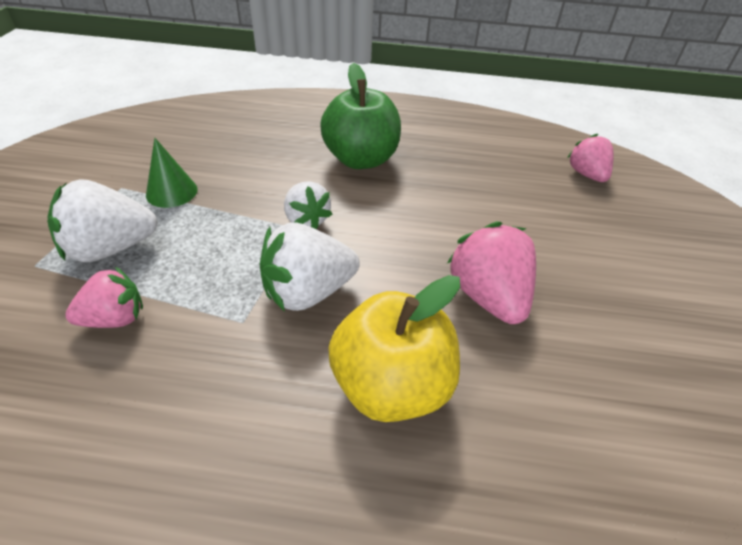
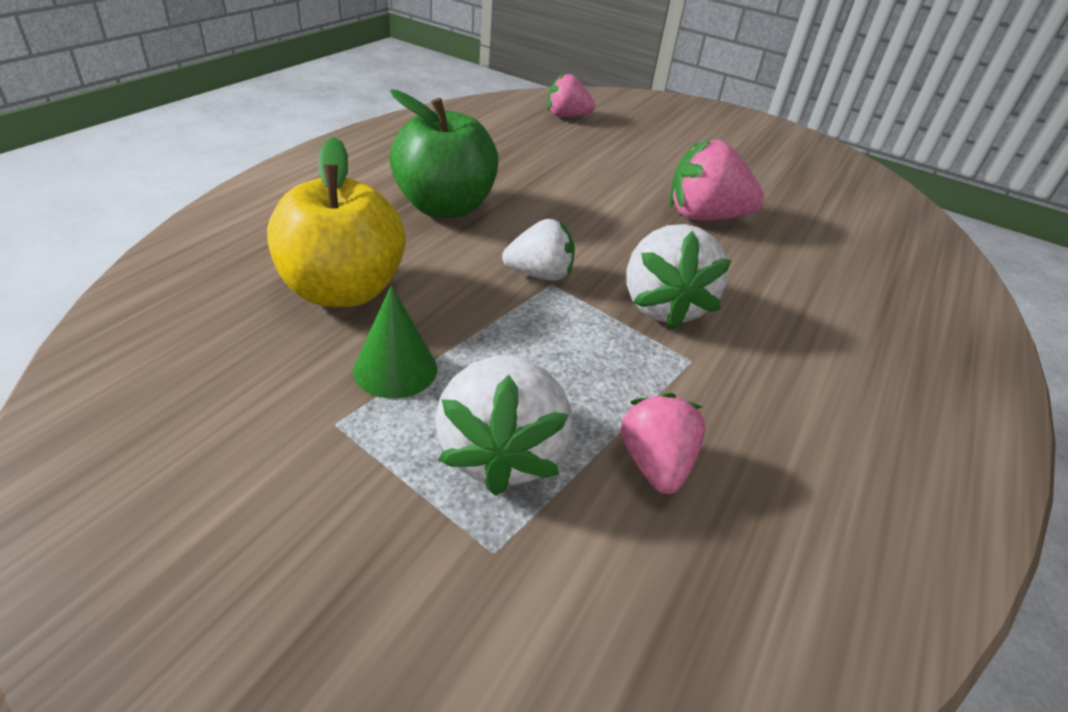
camera: 70 degrees left, 5 degrees down
(391, 386) = (794, 295): yellow apple -> yellow apple (342, 290)

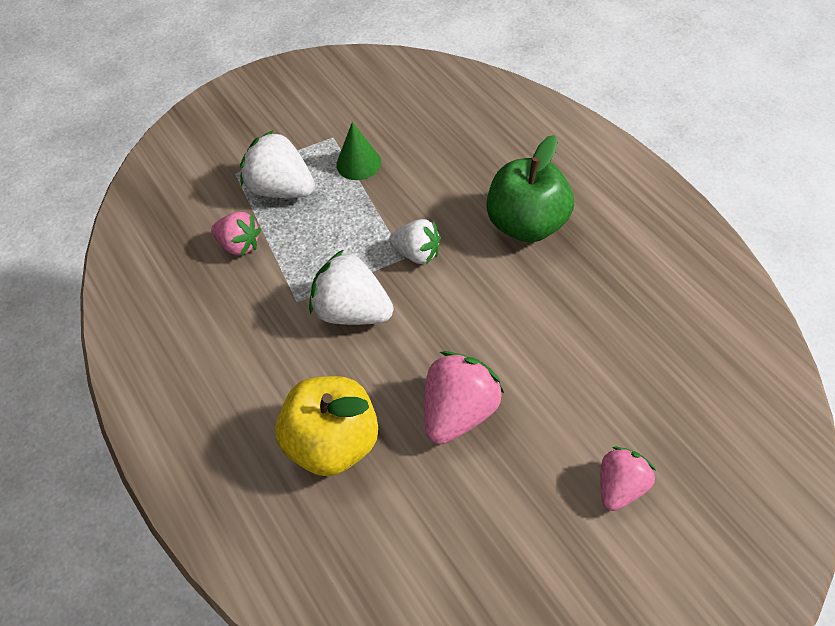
camera: 125 degrees right, 15 degrees up
(342, 290) = (438, 153): yellow apple -> yellow apple (333, 443)
(539, 274) = (417, 253): white strawberry -> white strawberry turned 90 degrees counterclockwise
(566, 116) = (717, 388): pink strawberry -> pink strawberry (621, 487)

